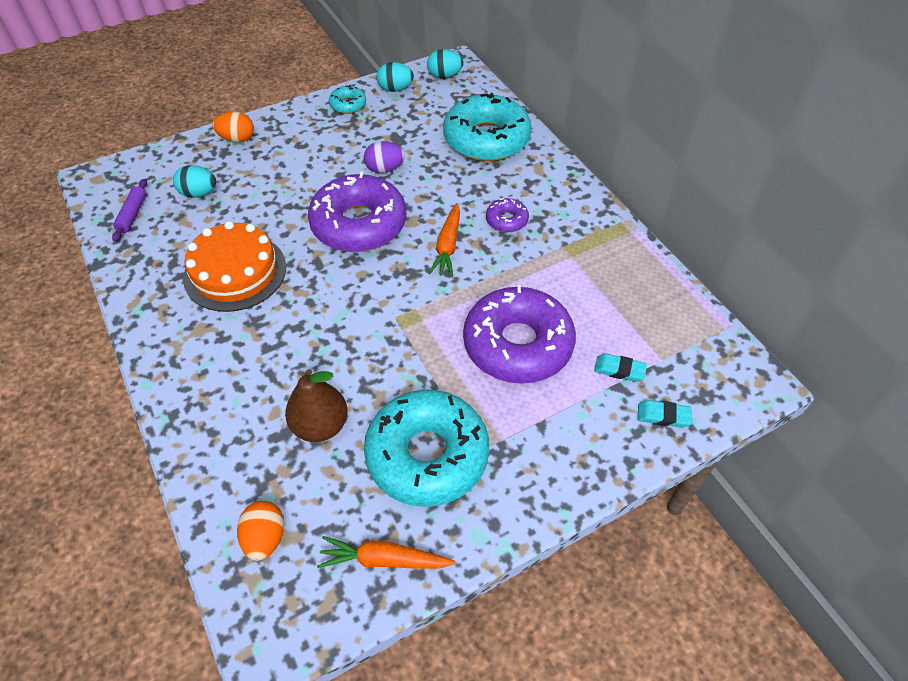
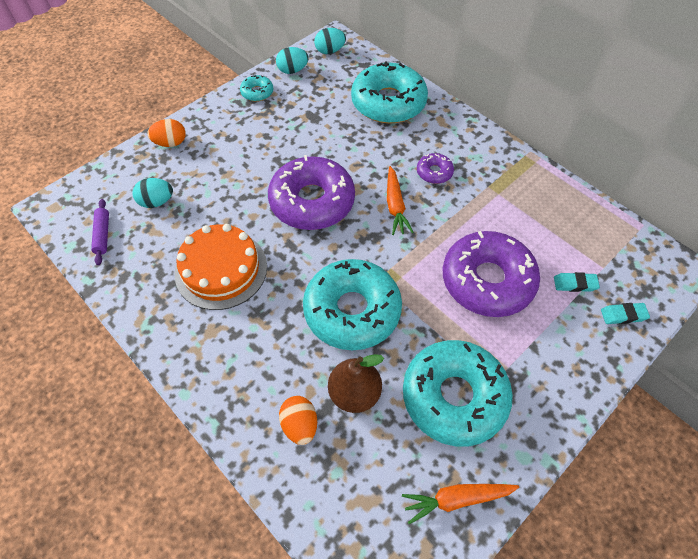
camera: 15 degrees left, 5 degrees up
(265, 538) = (349, 508): orange egg -> orange egg (300, 425)
(354, 342) = (352, 310): none -> turquoise donut
(385, 169) = (313, 146): purple egg -> none

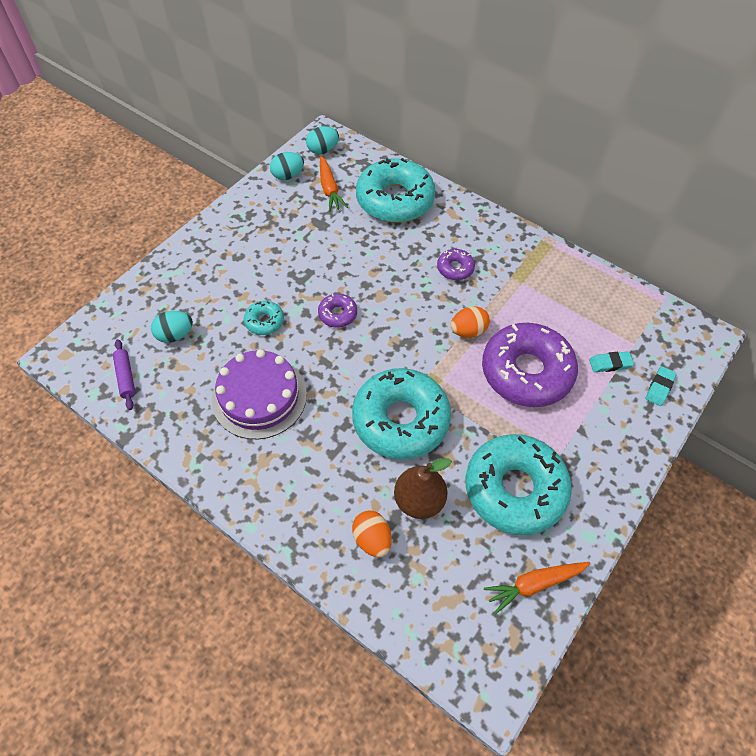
camera: 10 degrees left, 0 degrees up
(171, 143) = (175, 270): orange egg -> orange egg (468, 331)
(221, 269) = (259, 396): orange cake -> purple cake
(257, 92) = (255, 204): turquoise donut -> turquoise donut (264, 321)
(312, 201) = (337, 314): purple donut -> purple donut, size x0.45
(395, 206) = (423, 308): orange carrot -> orange carrot (329, 189)
(623, 315) = (659, 388): turquoise eraser -> turquoise eraser turned 45 degrees counterclockwise

